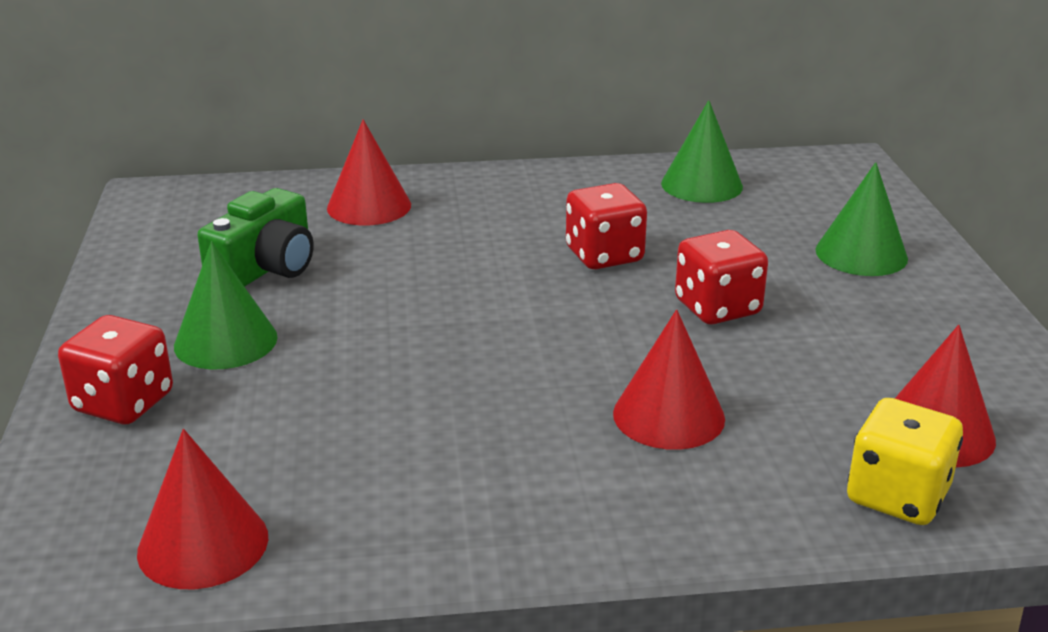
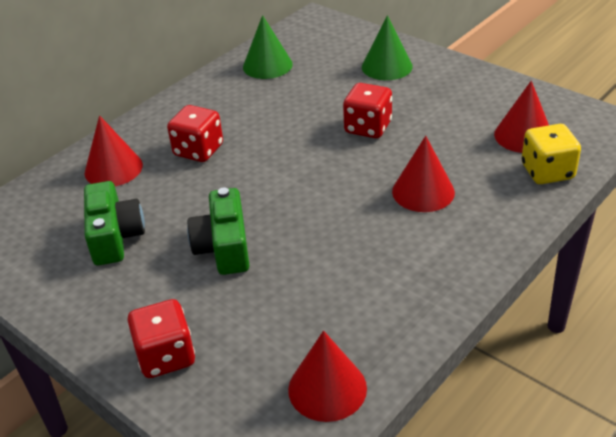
camera: 40 degrees left, 10 degrees up
(225, 341) = (164, 289): green cone -> none
(345, 338) = (224, 247): none -> green camera
(604, 255) = (279, 129): red dice -> red dice (198, 150)

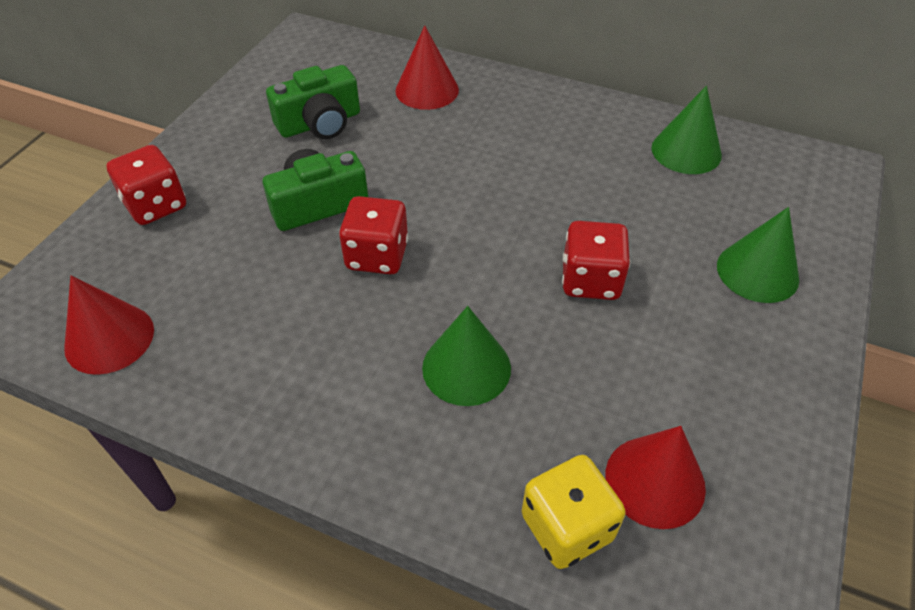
camera: 70 degrees right, 10 degrees up
(198, 150) = (480, 140): red dice -> red dice (377, 255)
(423, 192) = (466, 367): red cone -> green cone

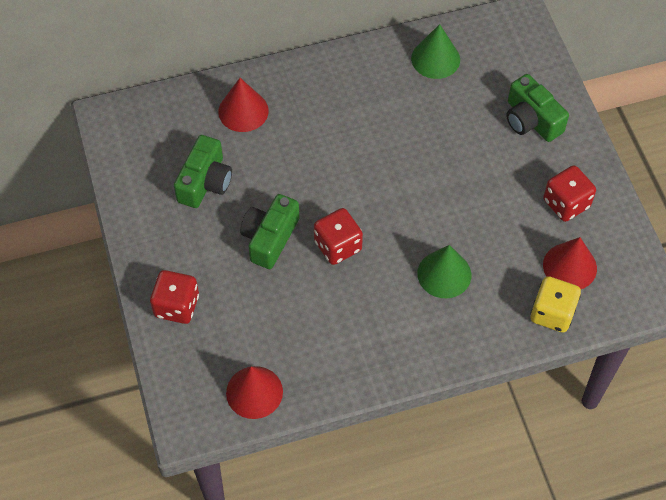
camera: 40 degrees left, 10 degrees up
(590, 280) = (458, 182): red dice -> red dice (566, 203)
(757, 272) = (531, 120): green cone -> green camera

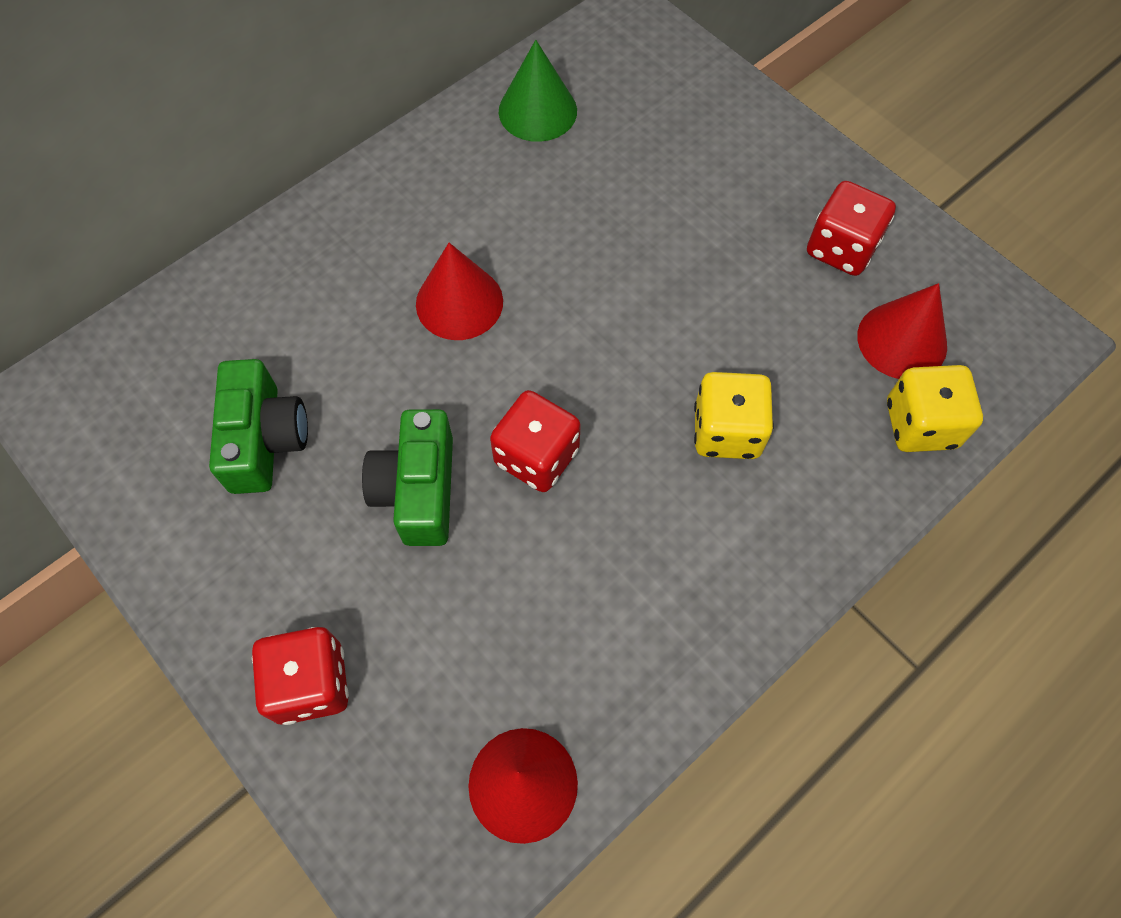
camera: 25 degrees left, 5 degrees up
(243, 111) = (277, 297): red cone -> red cone (459, 302)
(444, 274) = (726, 431): green cone -> yellow dice
(531, 120) = (722, 147): green camera -> none

